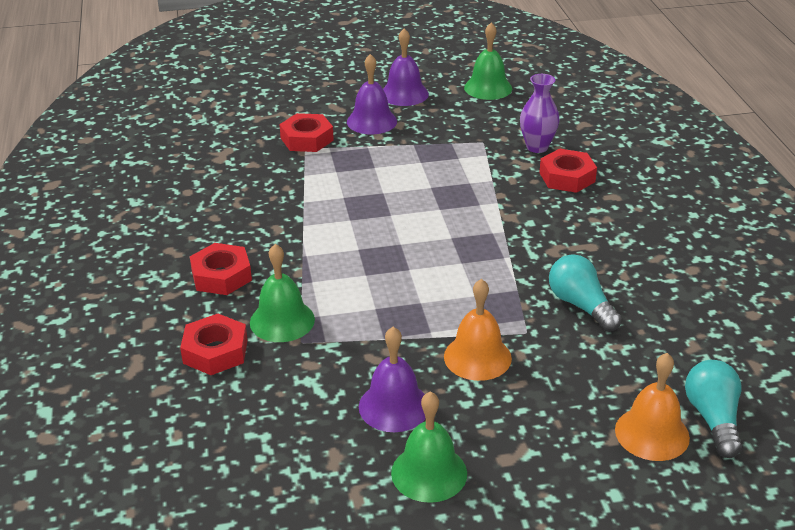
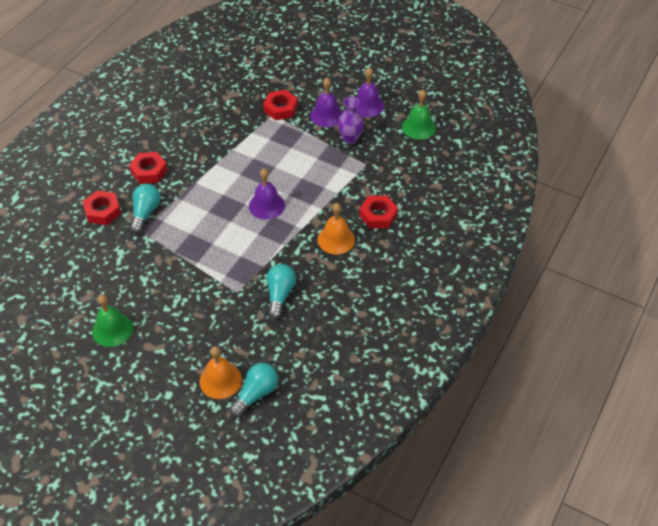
camera: 40 degrees right, 15 degrees up
(282, 320) = (145, 213): green bell -> turquoise light bulb
(394, 406) = (137, 289): purple bell -> purple bell (266, 205)
(477, 357) = (199, 289): orange bell -> orange bell (336, 239)
(537, 147) = (389, 185): purple vase -> purple vase (350, 139)

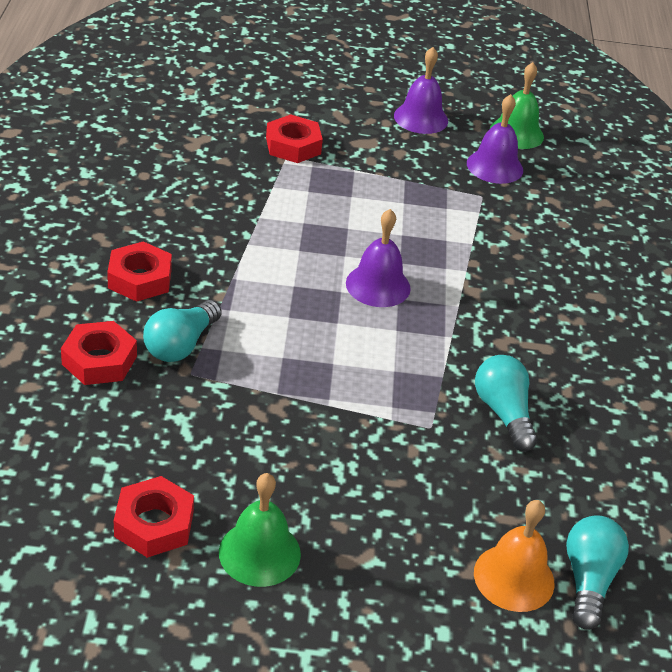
camera: 30 degrees left, 10 degrees down
(145, 213) = (181, 345): turquoise light bulb -> turquoise light bulb turned 135 degrees counterclockwise
(327, 115) = (371, 142): purple bell -> purple bell (494, 166)
(336, 239) = (523, 309): orange bell -> none
(350, 139) = (431, 167): purple vase -> none
(378, 215) = (556, 260): red nut -> red nut (154, 524)

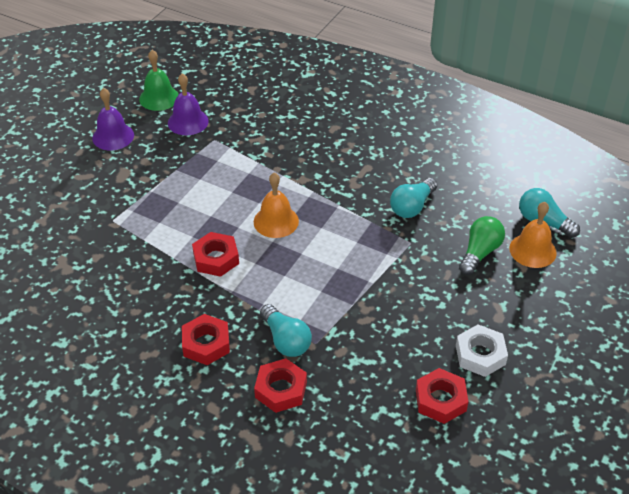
camera: 60 degrees left, 5 degrees up
(259, 553) = (480, 355): green bell -> white nut
(293, 146) = (103, 213): red nut -> red nut (216, 258)
(378, 285) = (276, 221): purple bell -> orange bell
(463, 511) = (480, 253): none -> green light bulb
(503, 413) = (412, 206): turquoise light bulb -> turquoise light bulb turned 60 degrees counterclockwise

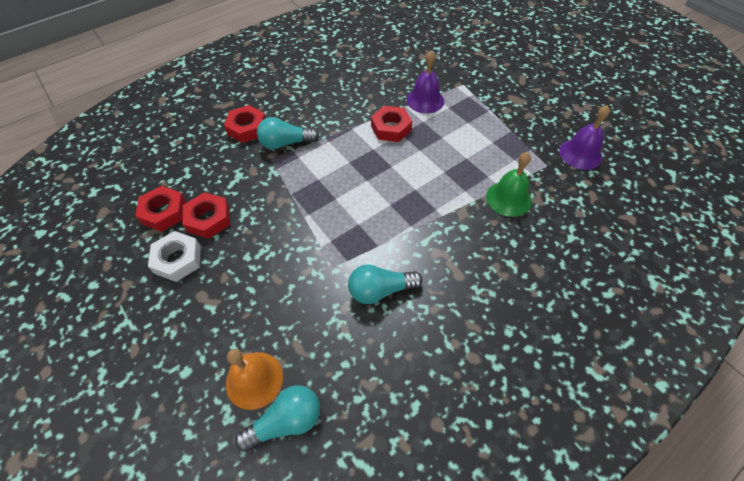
camera: 115 degrees right, 10 degrees up
(113, 136) = (571, 103): purple bell -> purple bell (425, 100)
(159, 98) = (625, 143): green bell -> green bell (508, 198)
(206, 344) = (312, 103): red nut -> red nut (209, 219)
(276, 221) = (414, 176): orange bell -> none
(412, 206) = (380, 290): turquoise light bulb -> turquoise light bulb turned 75 degrees counterclockwise
(480, 253) = (284, 322): green light bulb -> none

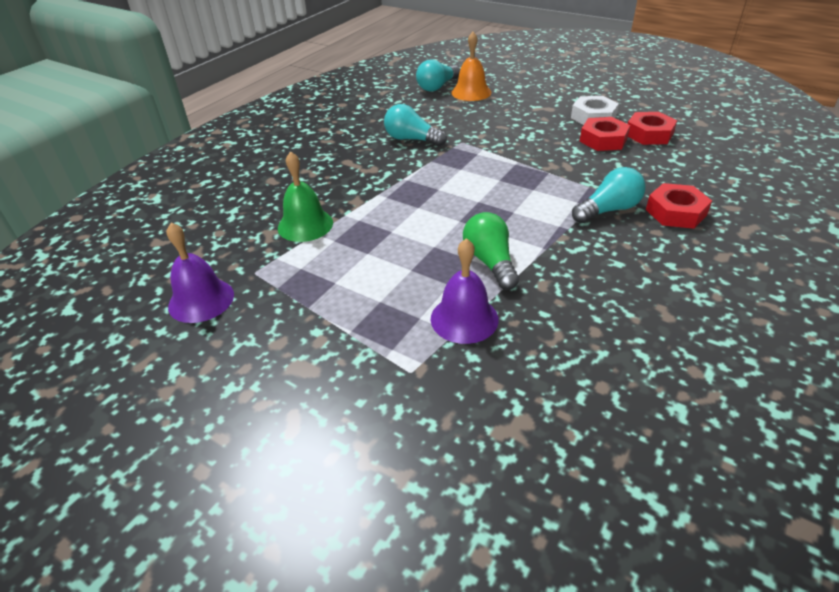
camera: 160 degrees right, 15 degrees down
(380, 290) = (412, 139): turquoise light bulb -> turquoise light bulb turned 120 degrees counterclockwise
(391, 128) = (490, 262): red nut -> green light bulb

